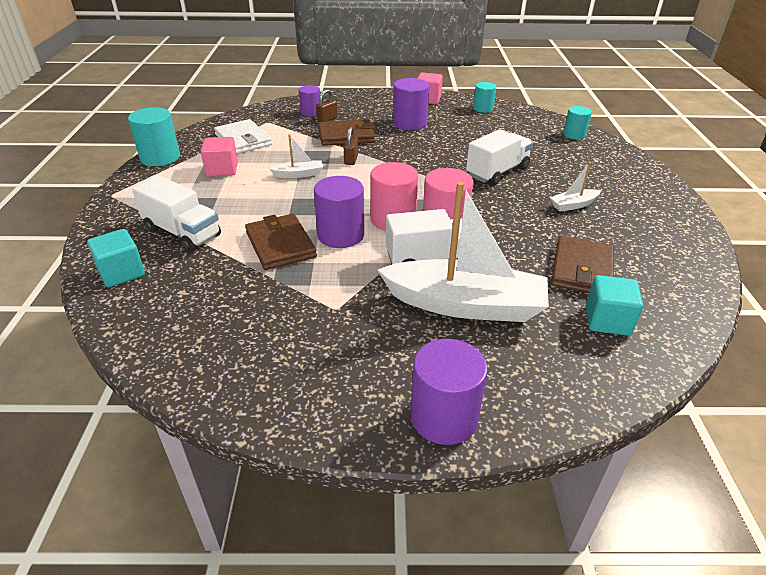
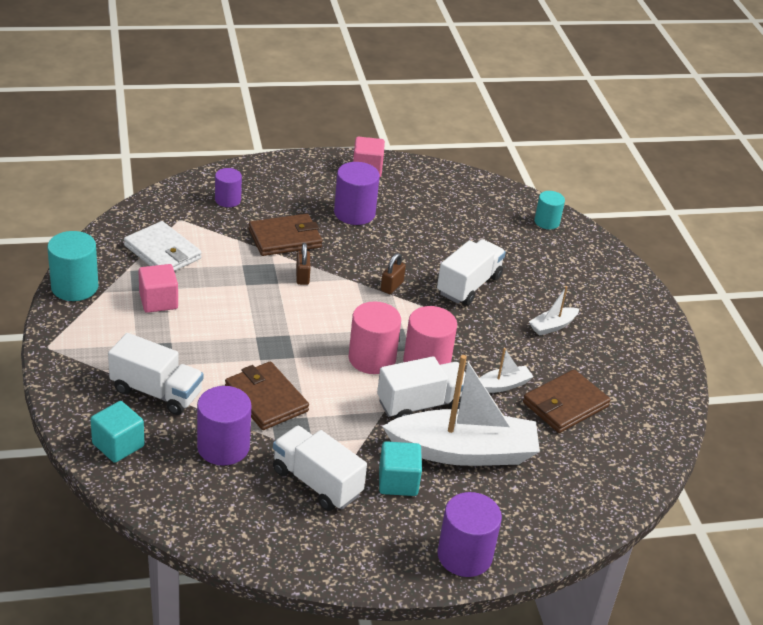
camera: 15 degrees left, 0 degrees up
(299, 174) = (250, 302): white boat -> white boat (502, 385)
(299, 322) = (316, 482): none -> white truck
(327, 119) = (252, 211): brown padlock -> brown padlock (391, 286)
(340, 235) = (324, 382): purple cylinder -> purple cylinder (223, 447)
(483, 109) = (437, 182): turquoise cylinder -> none
(582, 269) = (565, 404): brown wallet -> brown wallet turned 45 degrees clockwise
(607, 320) = (590, 456): turquoise cube -> turquoise cube (398, 482)

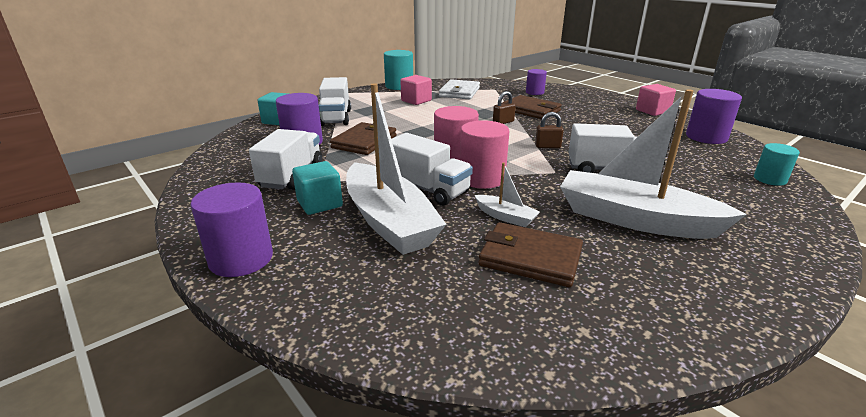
camera: 65 degrees right, 10 degrees down
(354, 213) = (599, 119): purple cylinder -> purple cylinder (706, 137)
(552, 326) = (634, 219): white boat -> white boat, size x2.31

